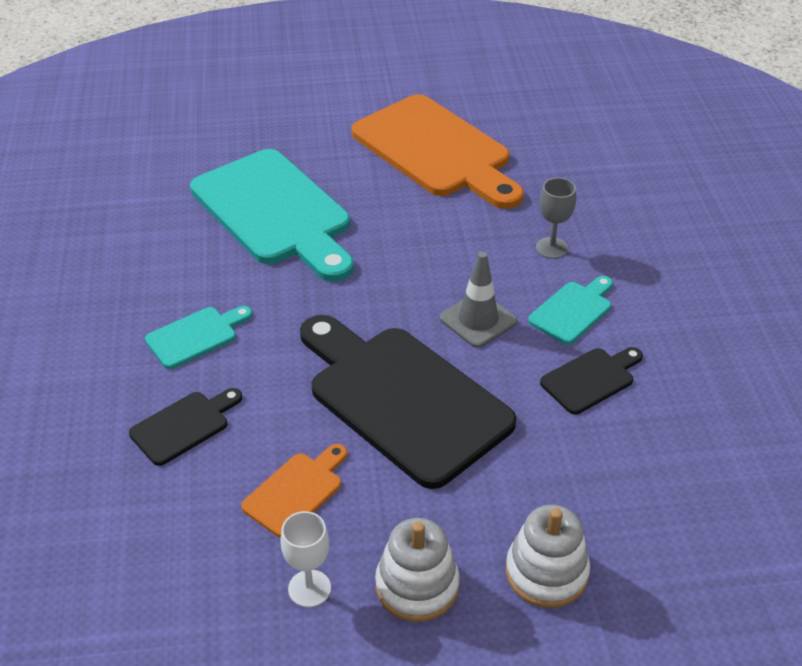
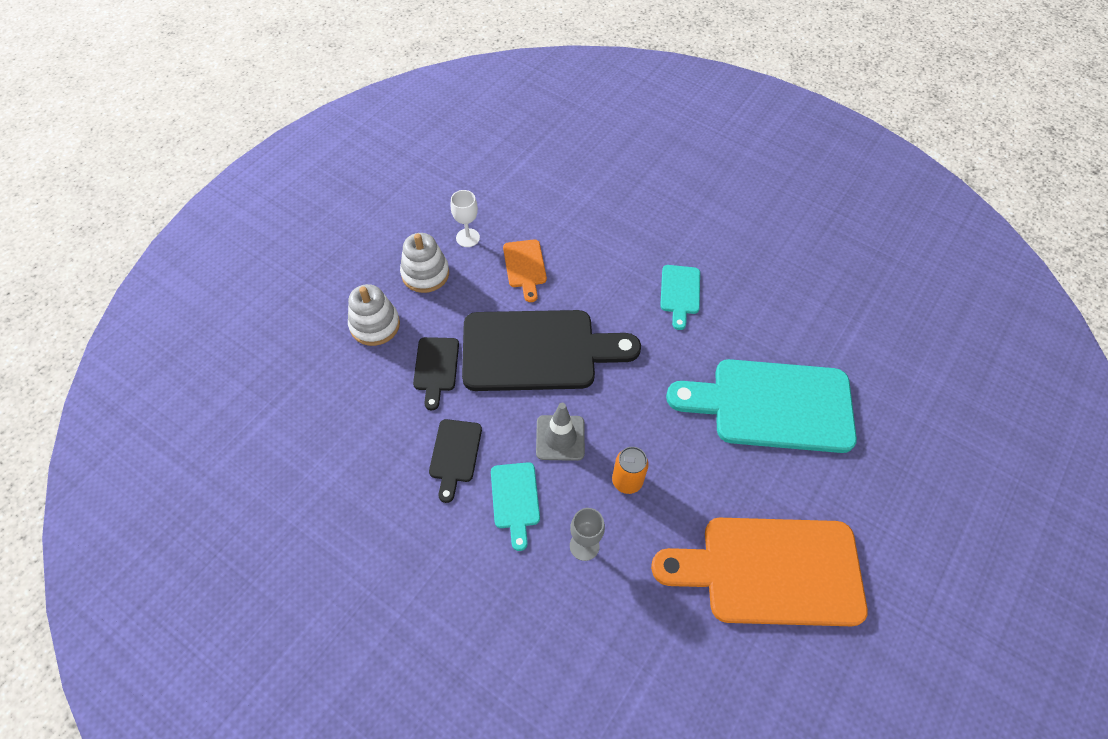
camera: 130 degrees right, 15 degrees up
(184, 426) = (613, 250): black cutting board -> black cutting board (436, 368)
(463, 256) = (627, 481): none -> orange can

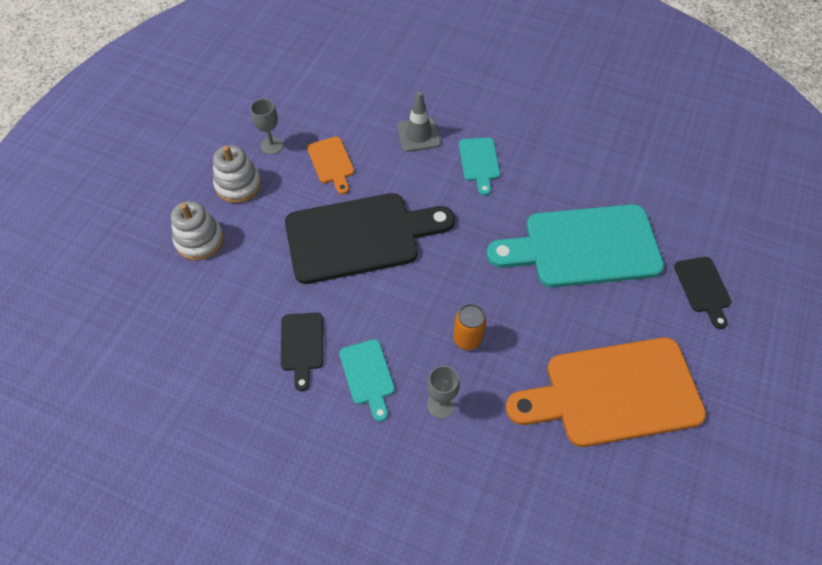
camera: 10 degrees left, 0 degrees up
(436, 368) = (267, 269): black cutting board -> black cutting board (703, 288)
(467, 238) = (272, 145): white goblet -> grey goblet
(560, 438) = (397, 311): grey traffic cone -> grey traffic cone (418, 135)

